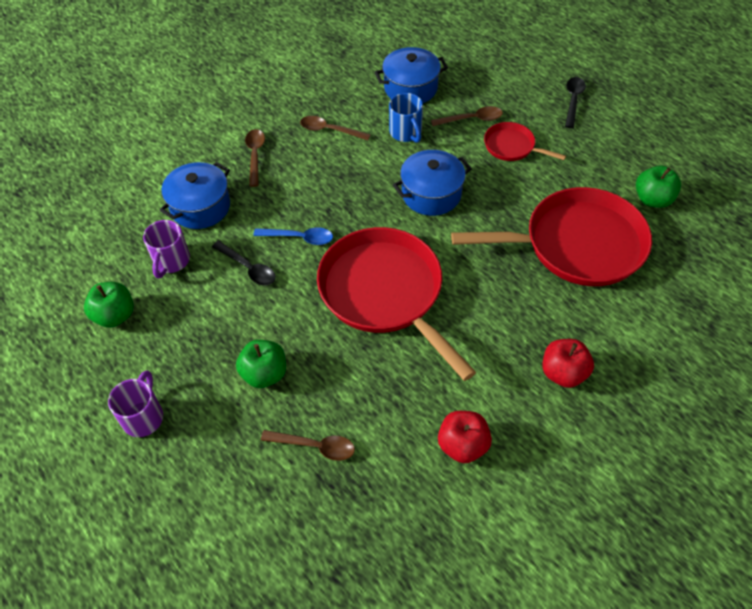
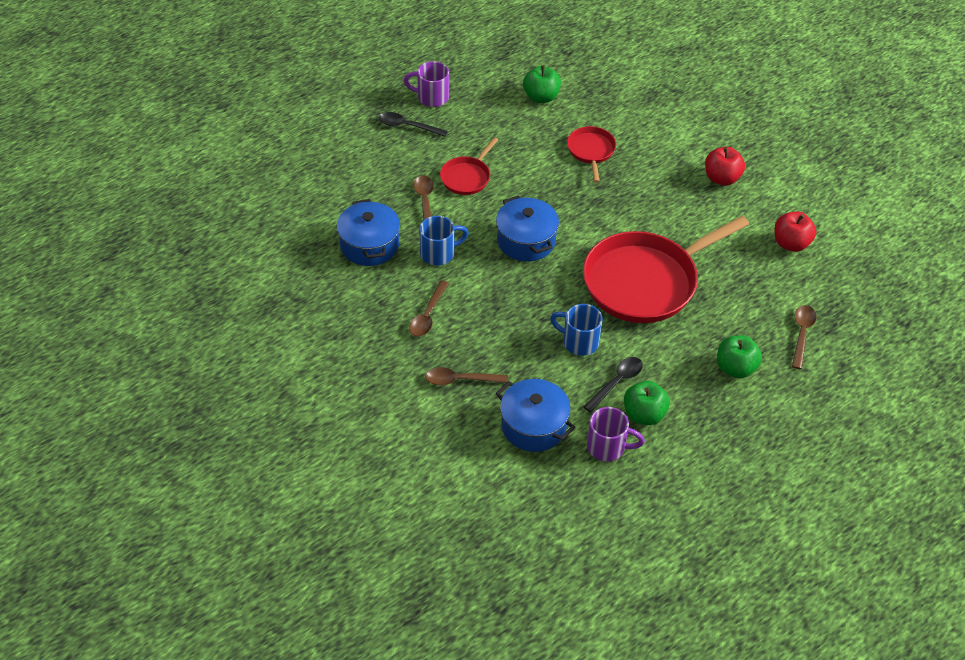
camera: 90 degrees left, 5 degrees down
(115, 315) = (676, 490): green apple -> green apple (644, 414)
(143, 417) = (786, 455): purple mug -> purple mug (431, 97)
(300, 238) = (579, 342): blue spoon -> blue mug
(577, 244) = (591, 151): red pan -> red pan, size x0.47

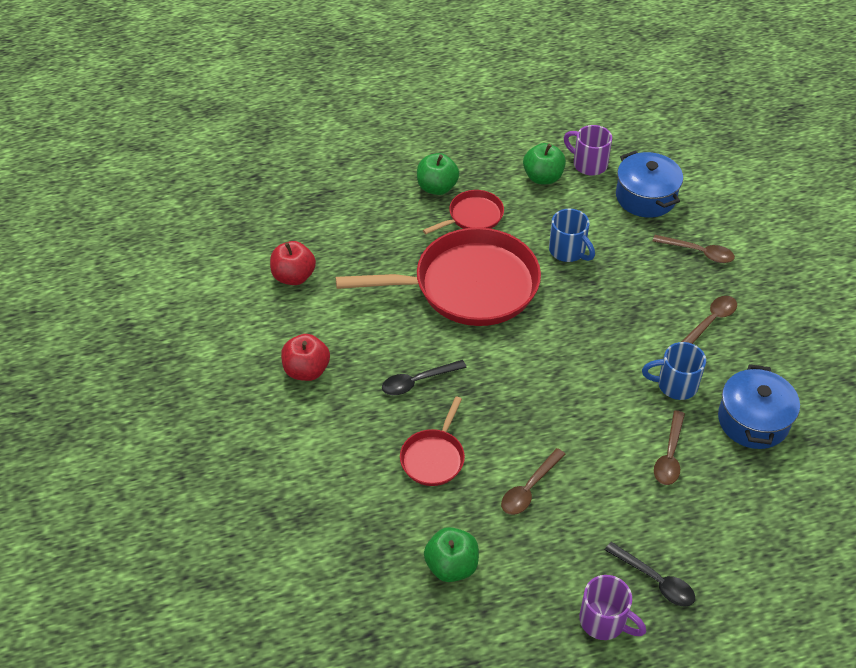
camera: 155 degrees left, 0 degrees up
(467, 177) = (605, 473): red pan -> red pan (473, 216)
(526, 241) = (570, 368): blue pot -> none
(617, 382) = (551, 208): black spoon -> black spoon (417, 381)
(802, 334) = (355, 196): brown spoon -> brown spoon (529, 489)

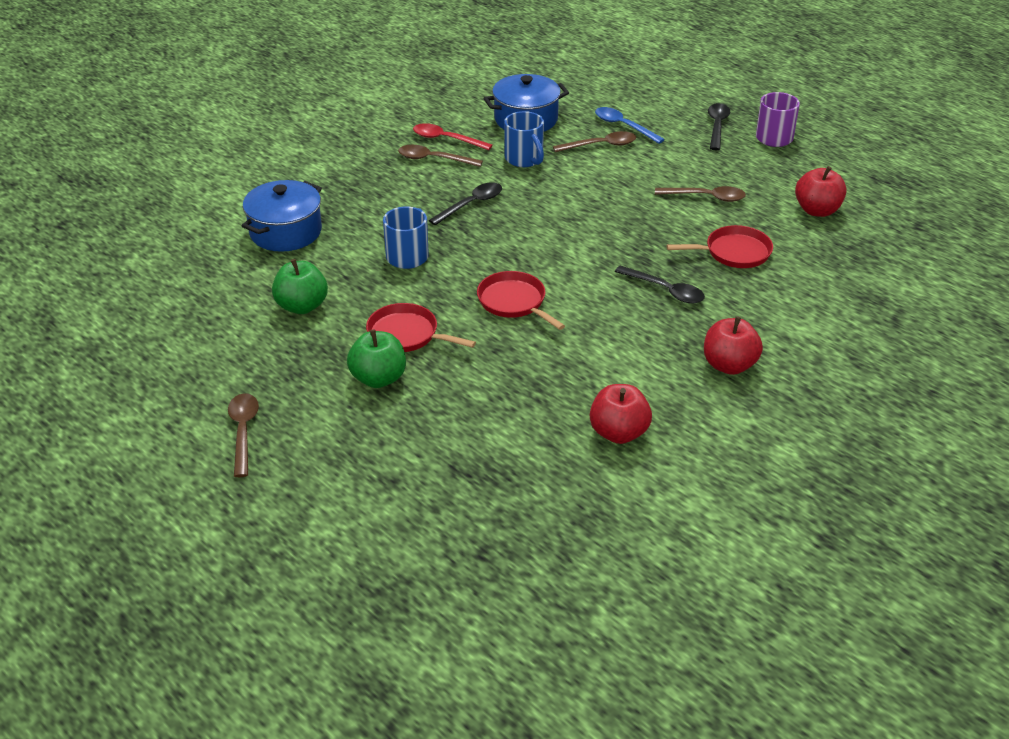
camera: 120 degrees left, 10 degrees down
(451, 566) = (817, 210): green apple -> red apple
(468, 286) = (514, 302): red pan -> red pan, size x0.47
(588, 164) = (255, 282): purple mug -> none
(620, 317) = (471, 204): none -> black spoon
(699, 252) = (346, 184): brown spoon -> brown spoon (243, 431)
(699, 495) = (623, 126): none -> blue spoon
(743, 344) = (446, 139): none -> red spoon

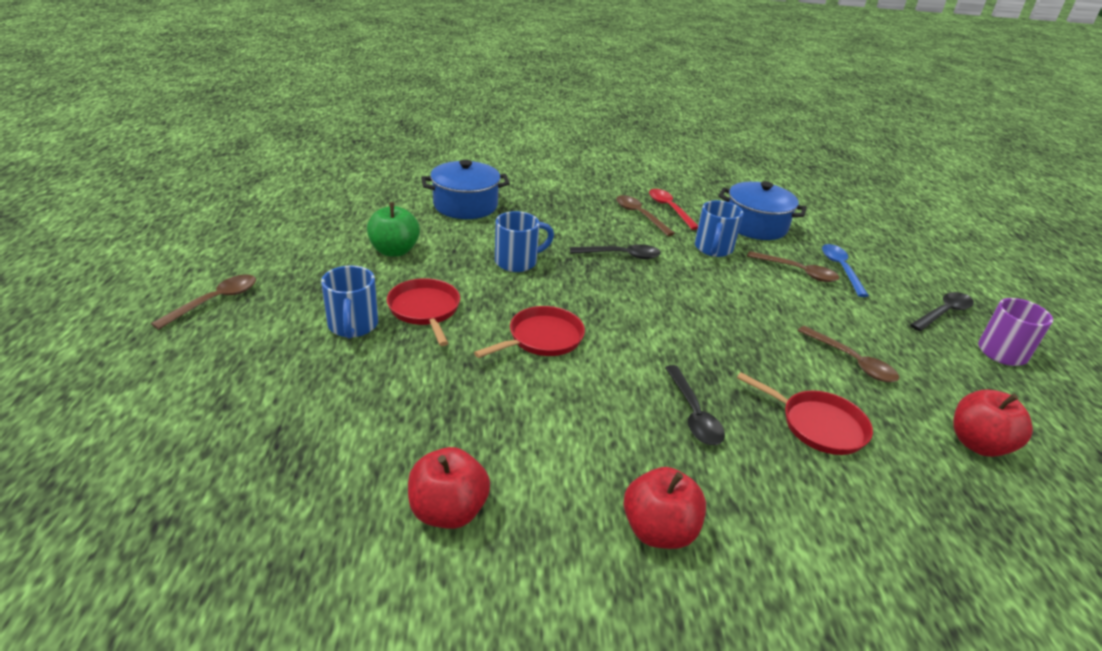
camera: 40 degrees right, 5 degrees down
(378, 378) = (353, 326): green apple -> blue mug
(514, 302) = (542, 338): red pan -> red pan turned 45 degrees clockwise

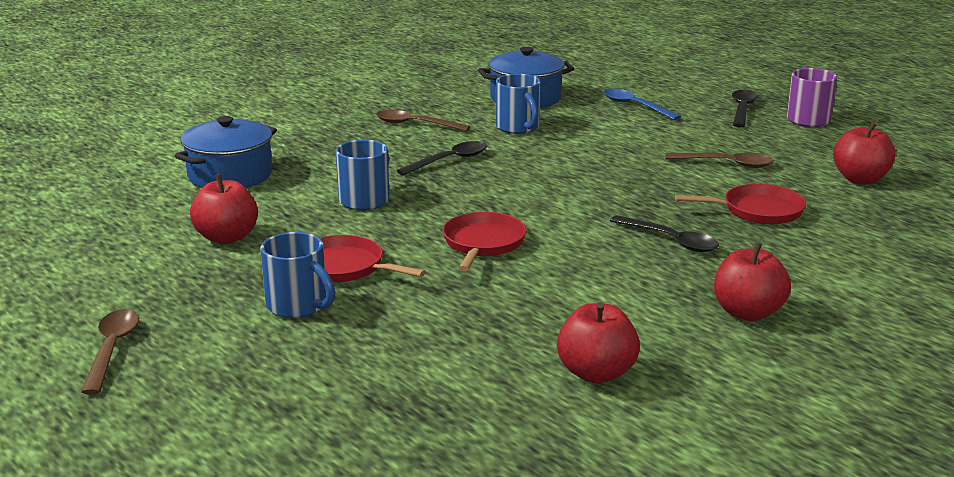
camera: 35 degrees left, 10 degrees down
(394, 251) = (227, 237): green apple -> red apple
(669, 208) = (432, 110): red spoon -> none
(798, 272) = (607, 120): brown spoon -> none

